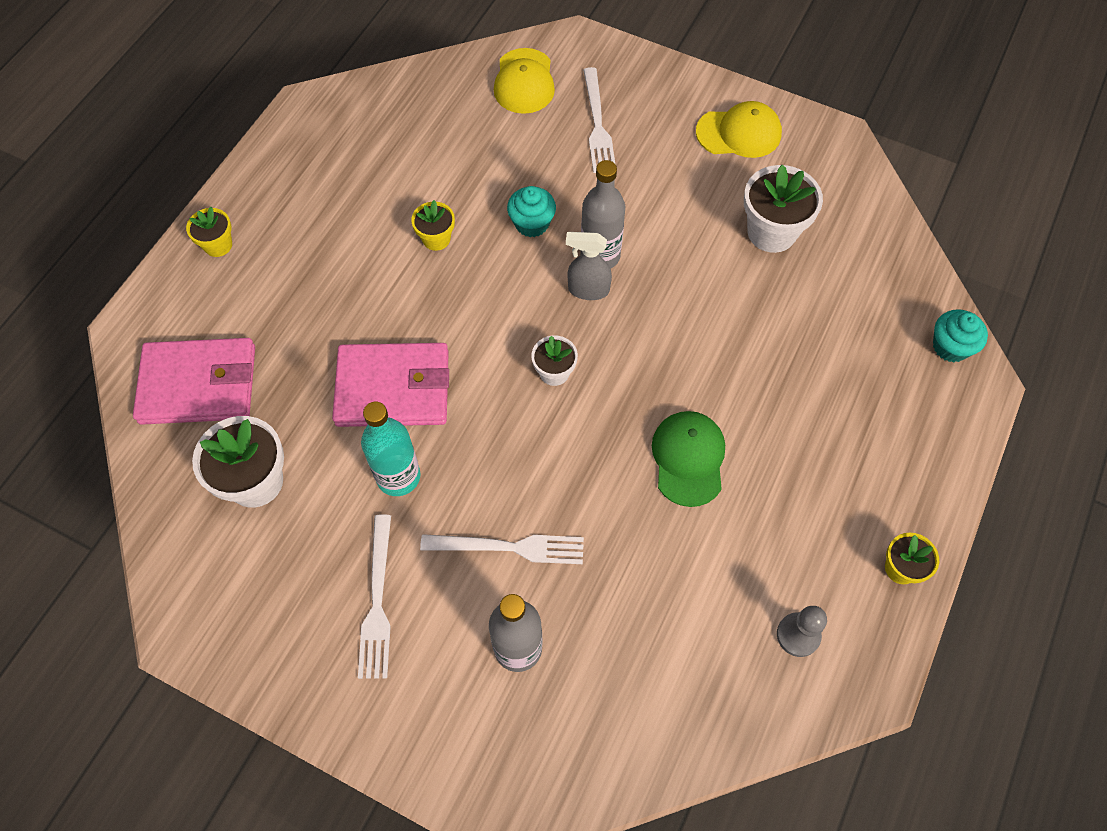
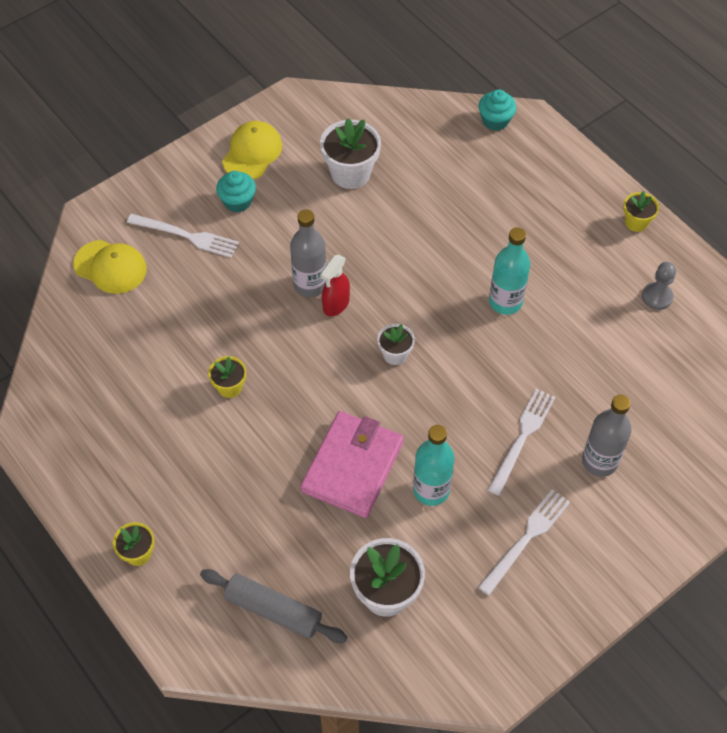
camera: 65 degrees left, 5 degrees down
(198, 384) = (273, 610): pink wallet -> grey rolling pin
(377, 601) = (526, 539): white fork -> white fork turned 75 degrees counterclockwise
(532, 223) = (254, 316): turquoise cupcake -> turquoise cupcake (237, 201)
(588, 290) = (336, 304): grey spray bottle -> red spray bottle
(688, 459) = (505, 302): green cap -> turquoise bottle

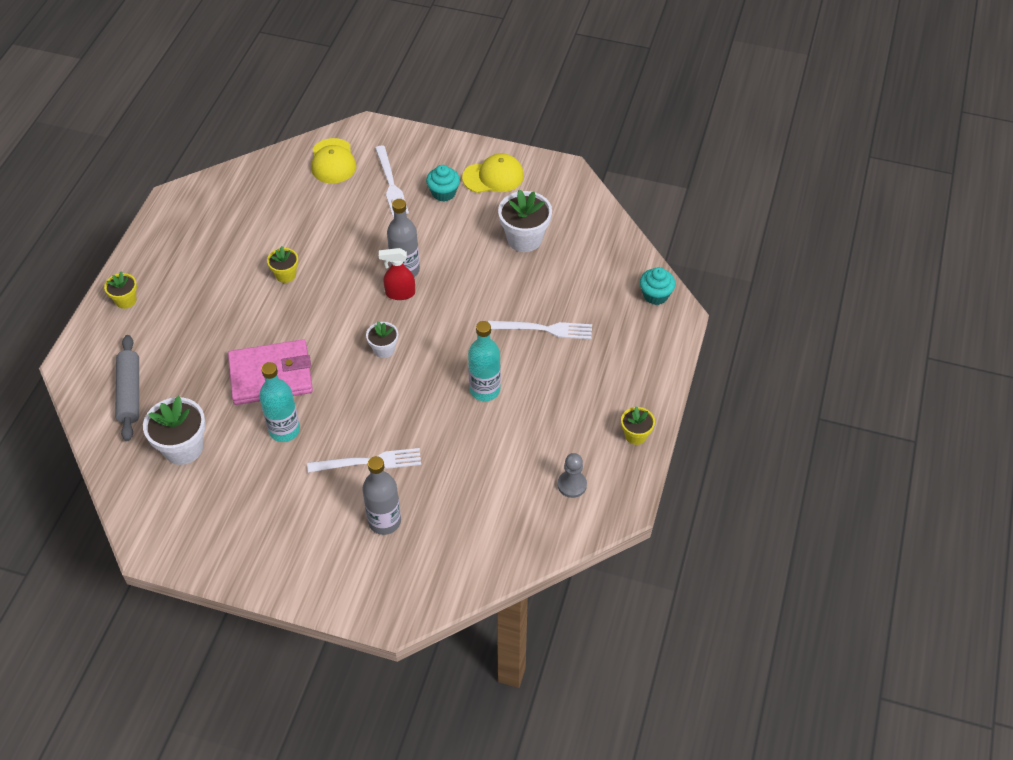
camera: 55 degrees right, 5 degrees down
(526, 539) = (283, 508): white fork -> white fork (543, 329)

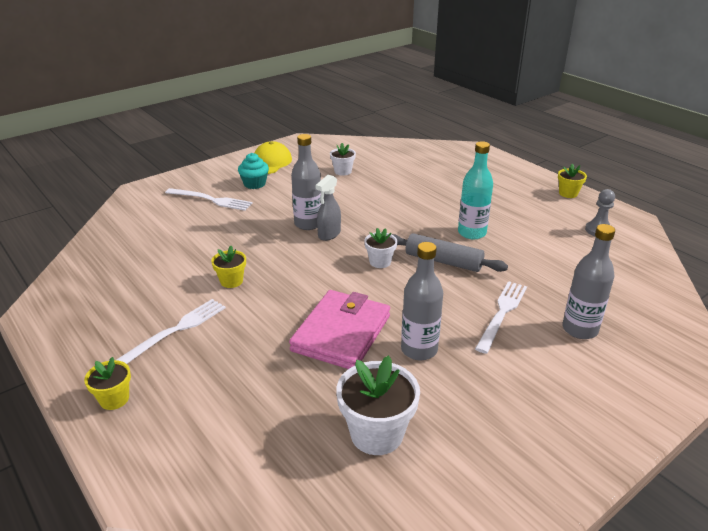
camera: 55 degrees left, 20 degrees down
(130, 393) = (250, 449): grey rolling pin -> grey rolling pin (443, 261)
(284, 430) = (419, 350): turquoise bottle -> grey bottle
(333, 161) = (145, 215): yellow cap -> none
(400, 293) = (329, 234): red spray bottle -> grey spray bottle
(524, 239) = (343, 171): white flower pot -> white flower pot, size x0.57
(543, 329) = (436, 192): white fork -> white fork (175, 331)
(655, 295) = (449, 149): turquoise cupcake -> none

